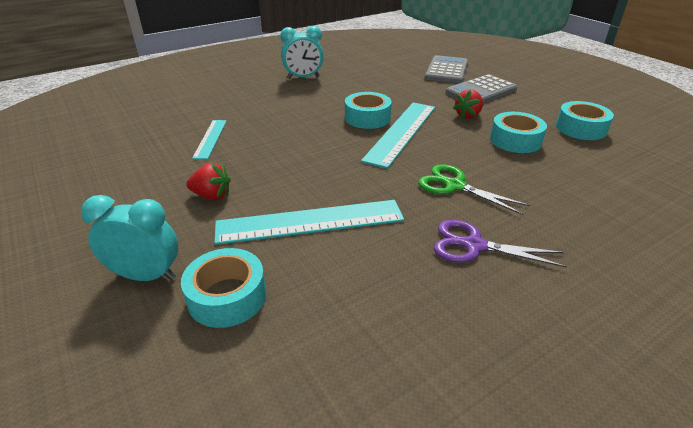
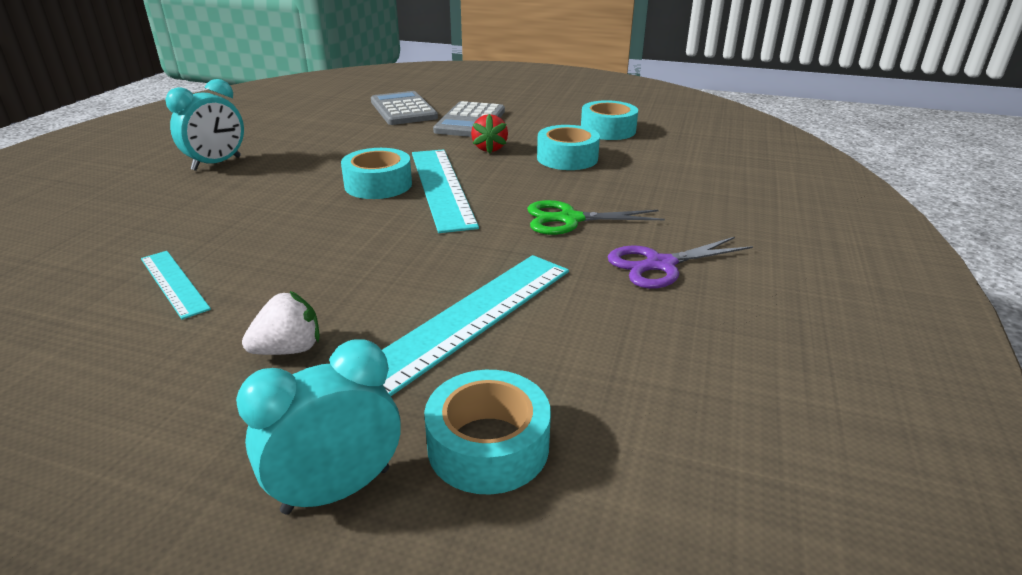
camera: 40 degrees left, 5 degrees down
(212, 195) = (289, 349): red strawberry -> white strawberry

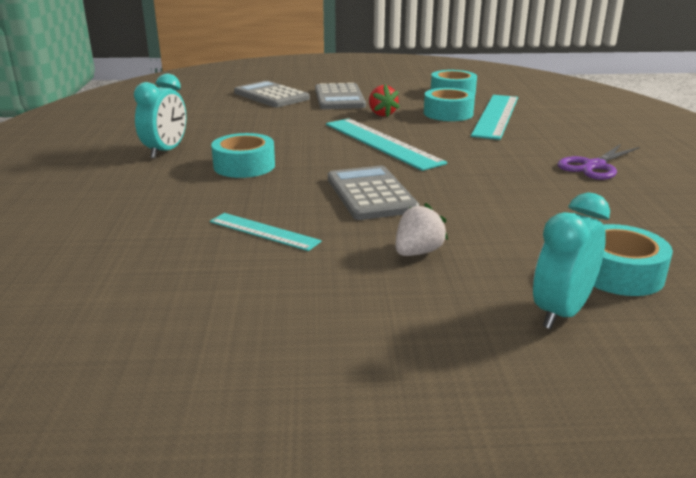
camera: 20 degrees left, 5 degrees down
(342, 255) = (371, 194): none -> grey calculator
(378, 185) = (329, 148): turquoise tape -> turquoise tape (244, 166)
(469, 318) = (515, 214): turquoise ruler -> turquoise ruler (496, 116)
(570, 219) = (502, 149): green scissors -> none

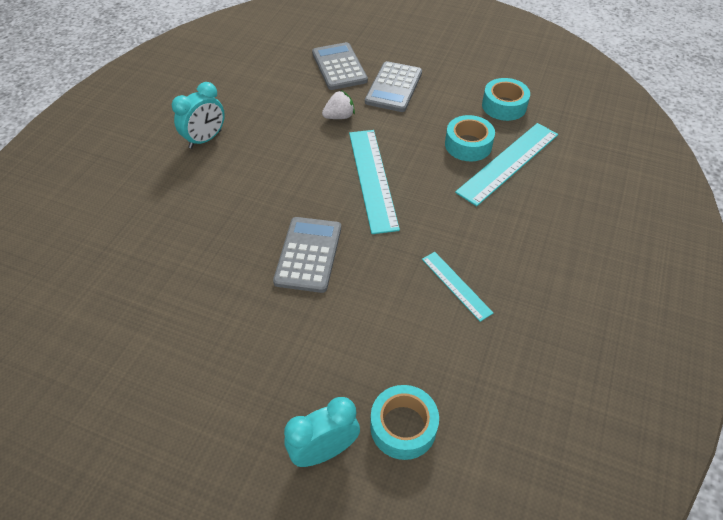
camera: 25 degrees right, 25 degrees up
(244, 166) = (246, 180): turquoise tape -> none
(264, 231) = (204, 276): turquoise ruler -> turquoise ruler (456, 285)
(381, 114) = (408, 128): red strawberry -> none
(417, 252) = (285, 343): white strawberry -> white strawberry (339, 116)
(594, 166) = (521, 278): purple scissors -> none

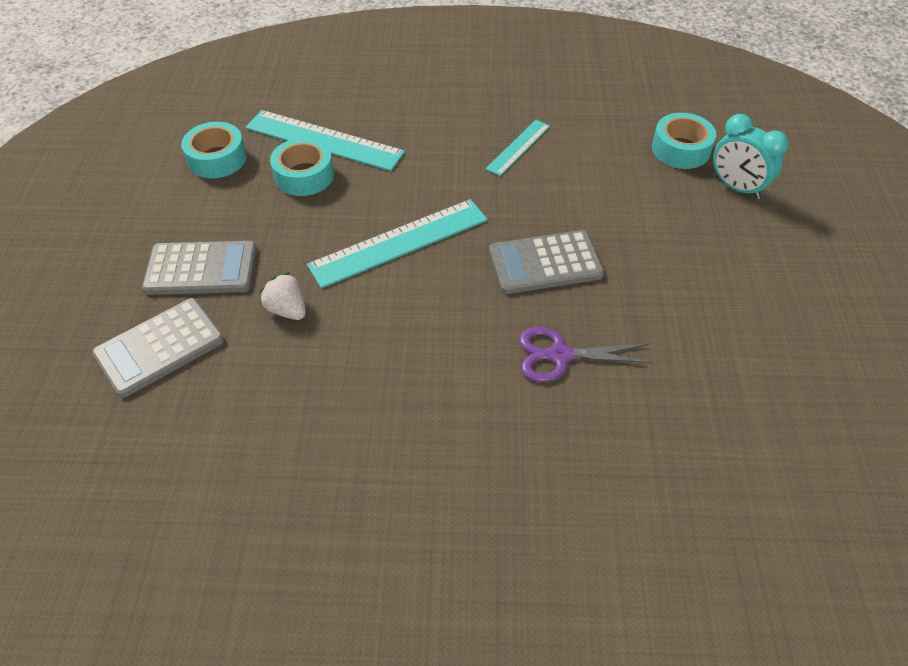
camera: 110 degrees left, 0 degrees up
(205, 139) = (397, 457): turquoise clock -> none
(222, 232) = (560, 355): none -> purple scissors

